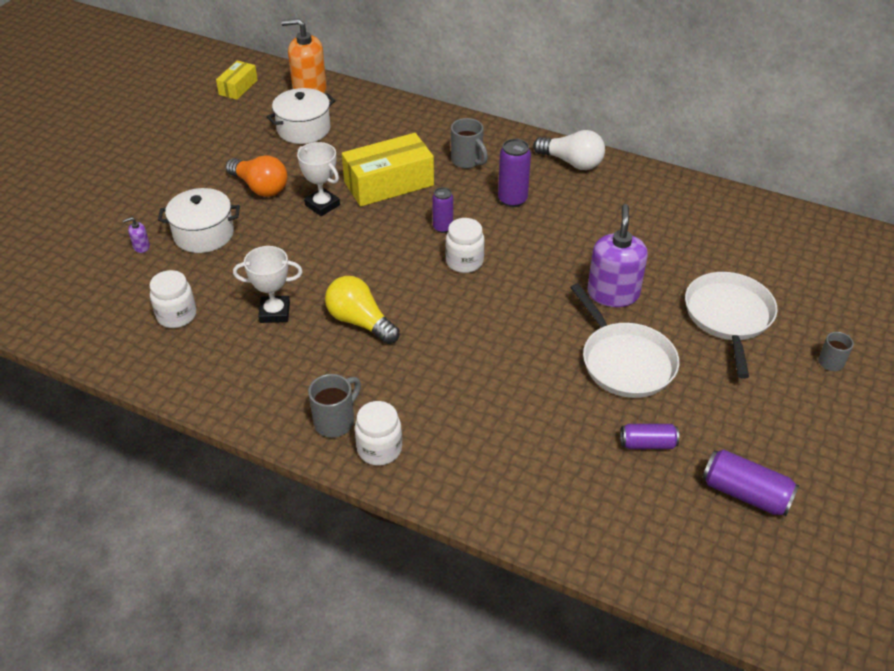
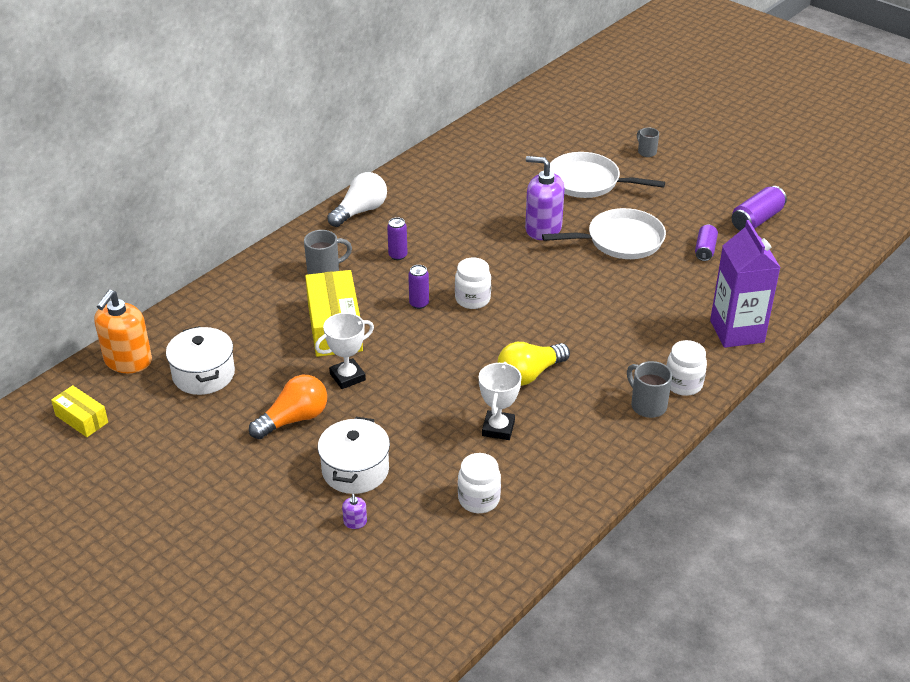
camera: 75 degrees left, 5 degrees down
(493, 491) = (737, 331): none -> purple carton
(512, 200) = (398, 255): purple can -> purple can, size x0.66

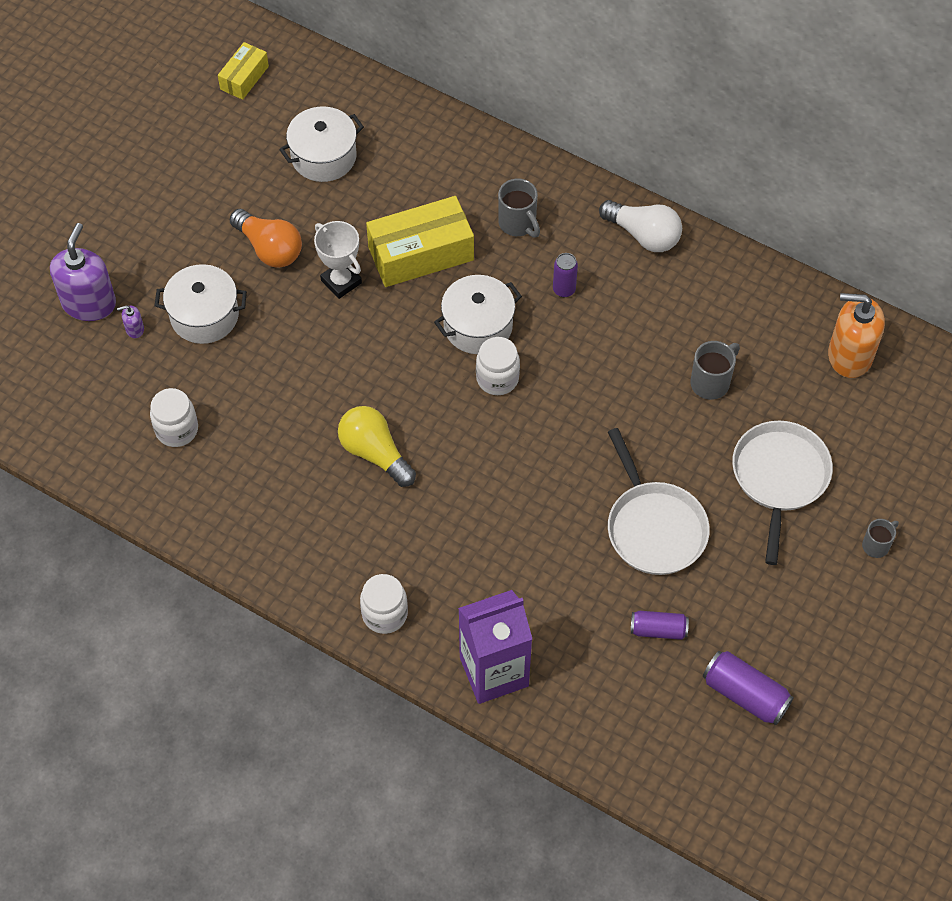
camera: 80 degrees right, 20 degrees up
(128, 361) = (333, 89): orange soap dispenser -> orange soap dispenser (849, 355)
(419, 304) = (478, 326): purple can -> white pot
(498, 428) = (282, 433): white trophy -> none
(543, 228) = (657, 436): purple soap dispenser -> purple soap dispenser (89, 303)
(647, 405) = (342, 577): grey mug -> grey mug (711, 382)

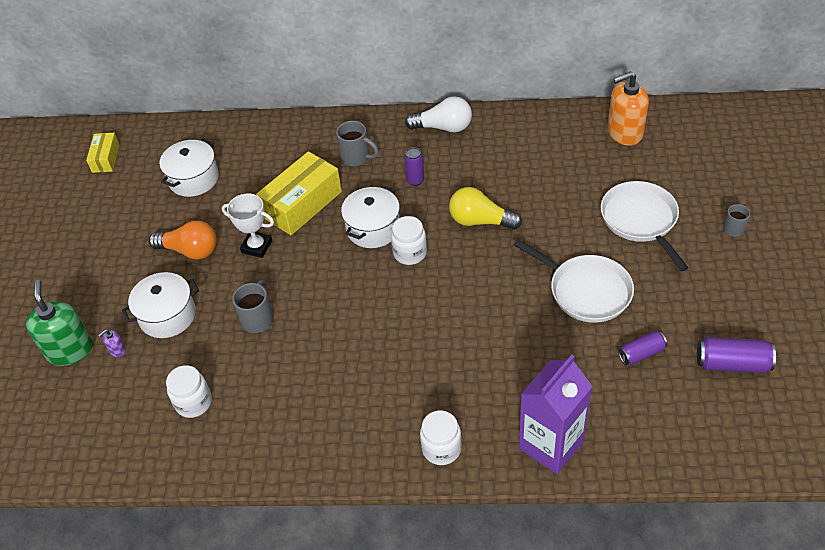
camera: 25 degrees left, 10 degrees down
(89, 303) = (70, 350): purple soap dispenser -> green soap dispenser
(375, 453) = (356, 343): yellow light bulb -> yellow light bulb (480, 221)
(711, 382) = (552, 187): grey mug -> grey mug (258, 319)

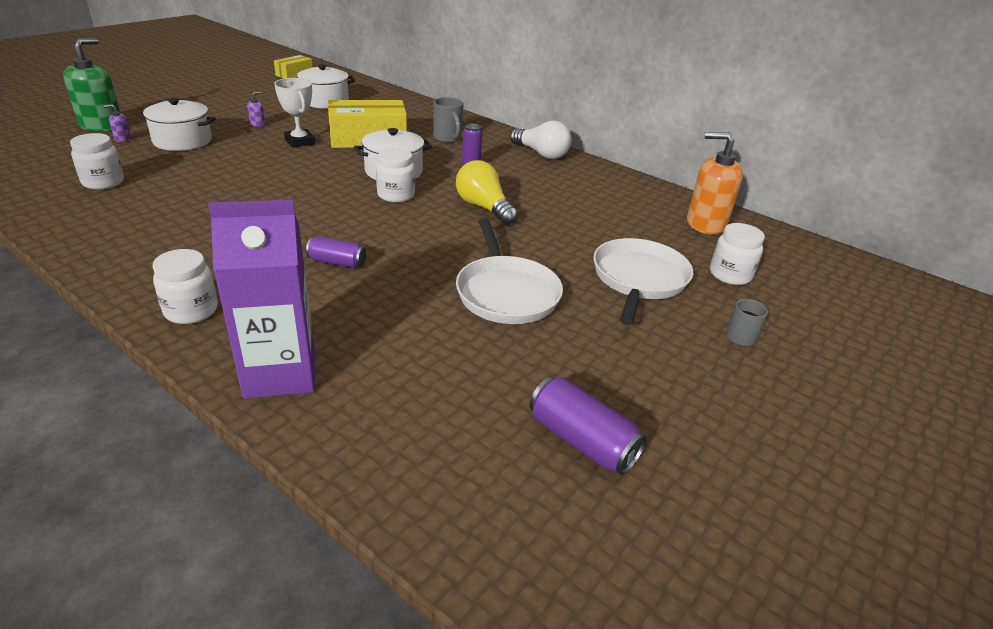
camera: 30 degrees right, 15 degrees down
(190, 250) = (258, 124): orange light bulb -> purple soap dispenser
(258, 319) = (228, 170): grey mug -> none
(641, 353) = (488, 367): purple can -> purple can (337, 262)
(682, 176) = (730, 275): none -> white jar

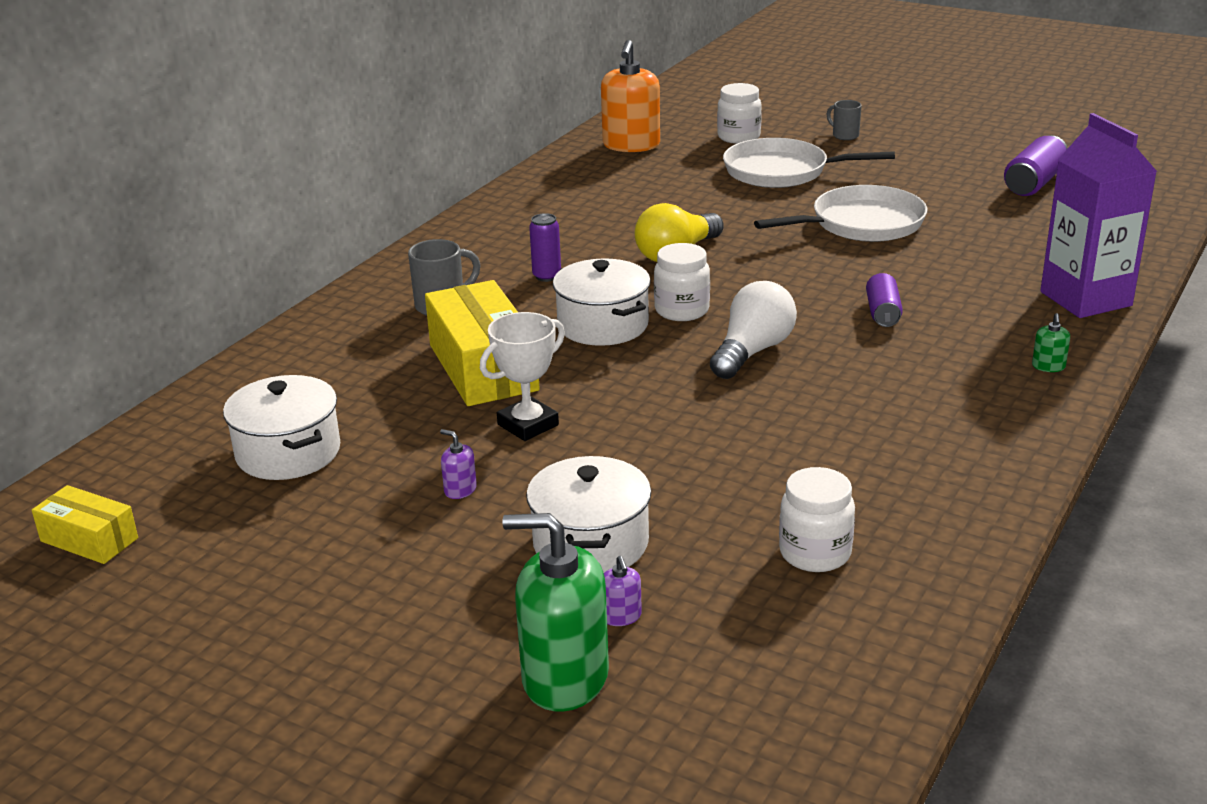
camera: 95 degrees left, 5 degrees down
(191, 311) = (1048, 366): white jar -> green soap dispenser
(541, 154) = (470, 236): white light bulb -> white light bulb (752, 351)

